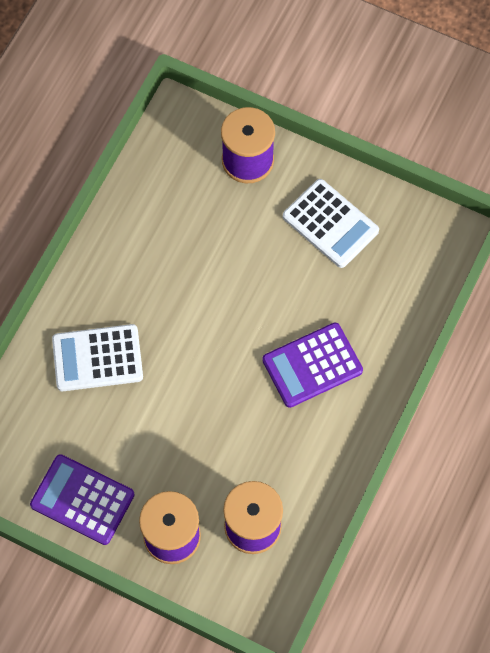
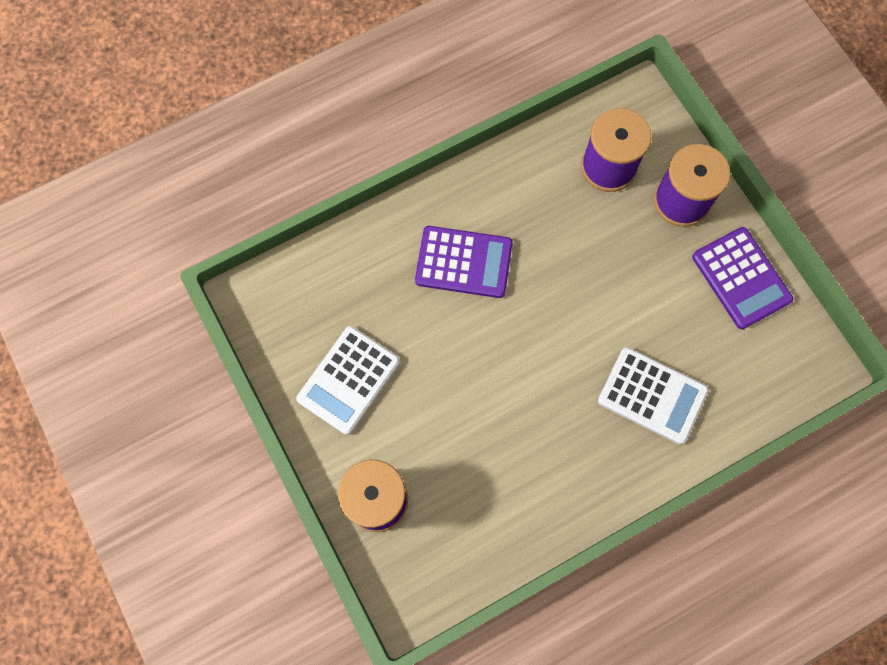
camera: 145 degrees left, 5 degrees up
(330, 224) = (349, 380): white calculator -> white calculator turned 135 degrees counterclockwise

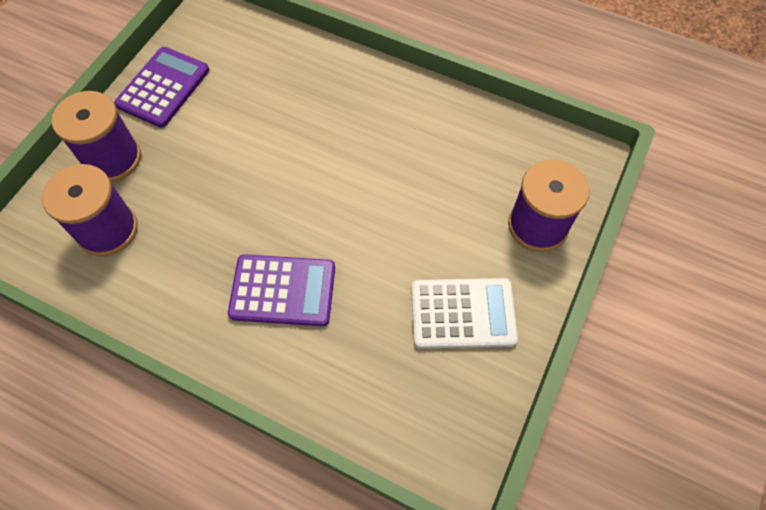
camera: 125 degrees left, 10 degrees down
(463, 262) = (283, 290): purple calculator -> purple calculator turned 120 degrees clockwise
(652, 395) = (305, 95): white calculator -> none

